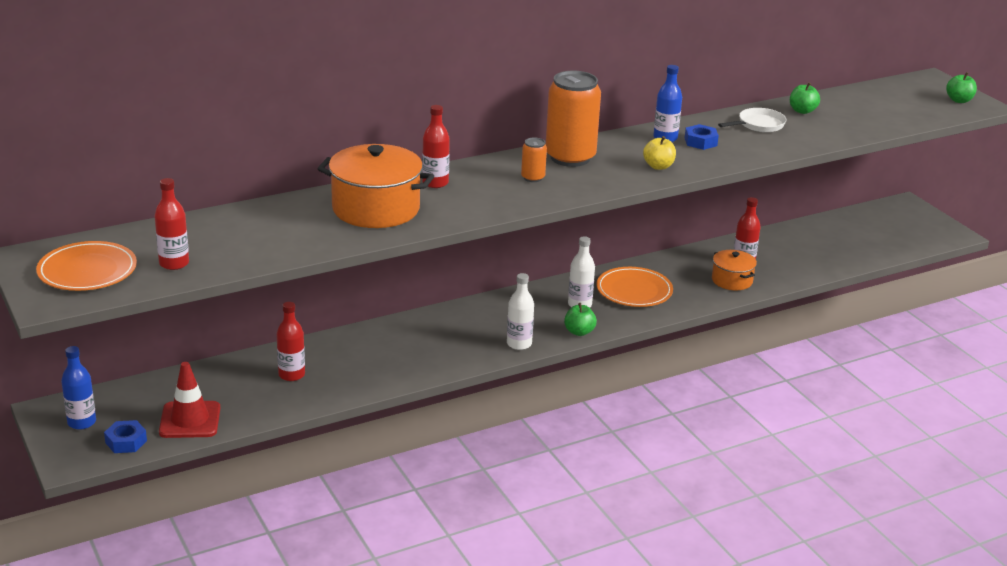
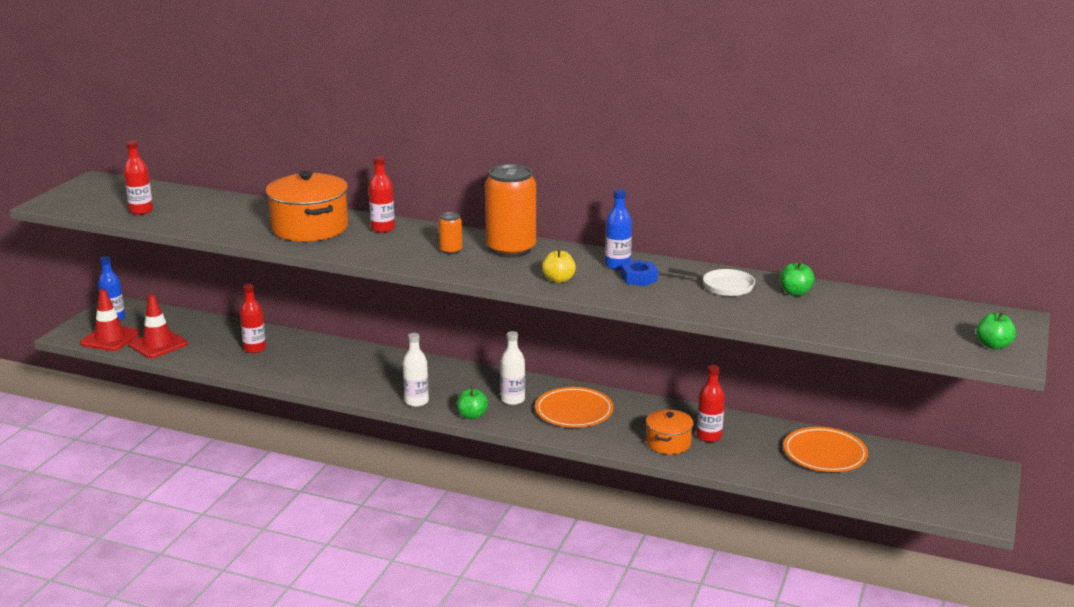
camera: 50 degrees right, 5 degrees down
(87, 270) = (99, 197): orange plate -> orange plate (824, 453)
(126, 442) = (110, 338): blue nut -> red traffic cone

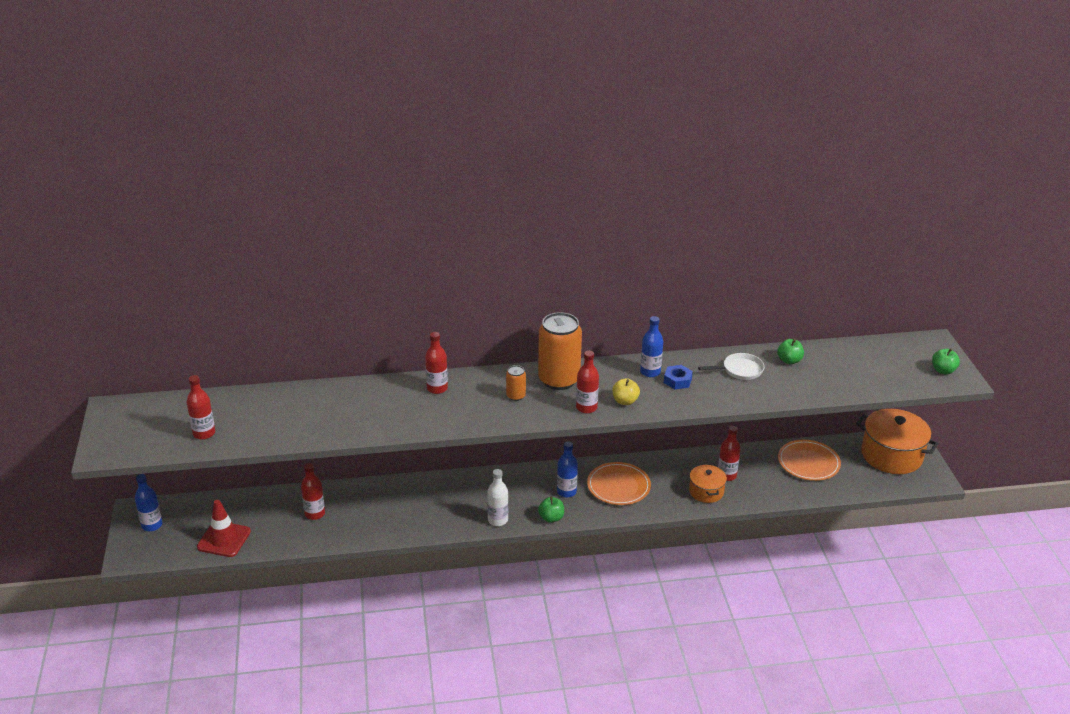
camera: 30 degrees left, 10 degrees up
(110, 338) = (172, 548): red traffic cone -> none
(310, 228) = (377, 407): orange pot -> orange pot (891, 455)
(510, 275) = (586, 408): none -> red bottle
(513, 400) = (566, 492): white bottle -> blue bottle

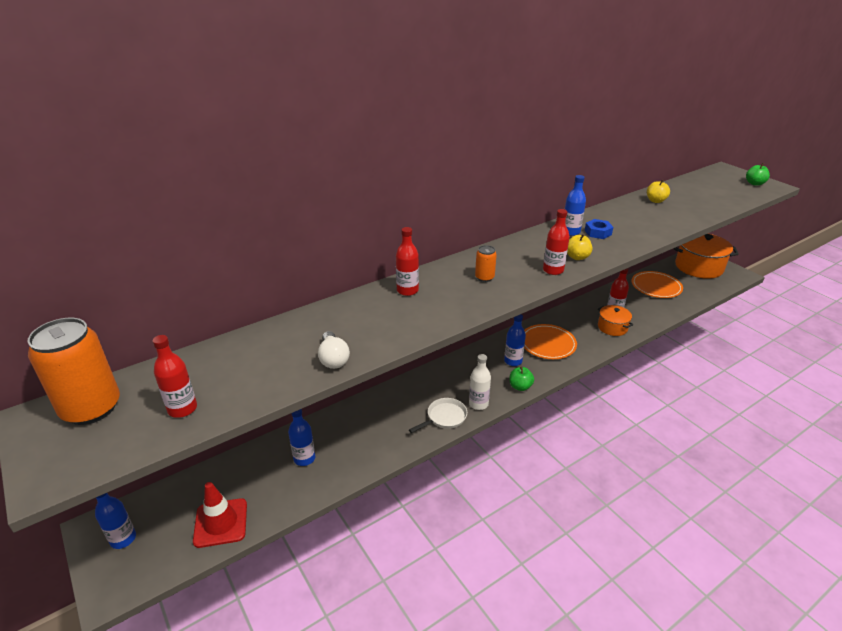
camera: 25 degrees left, 0 degrees up
(315, 514) = (304, 458): red bottle -> blue bottle
(331, 429) = (333, 358): none -> white light bulb
(559, 380) = (507, 256): orange can -> orange can (91, 408)
(740, 370) = (631, 214): white pan -> white pan (444, 417)
(789, 360) = (655, 201): green apple -> yellow apple

